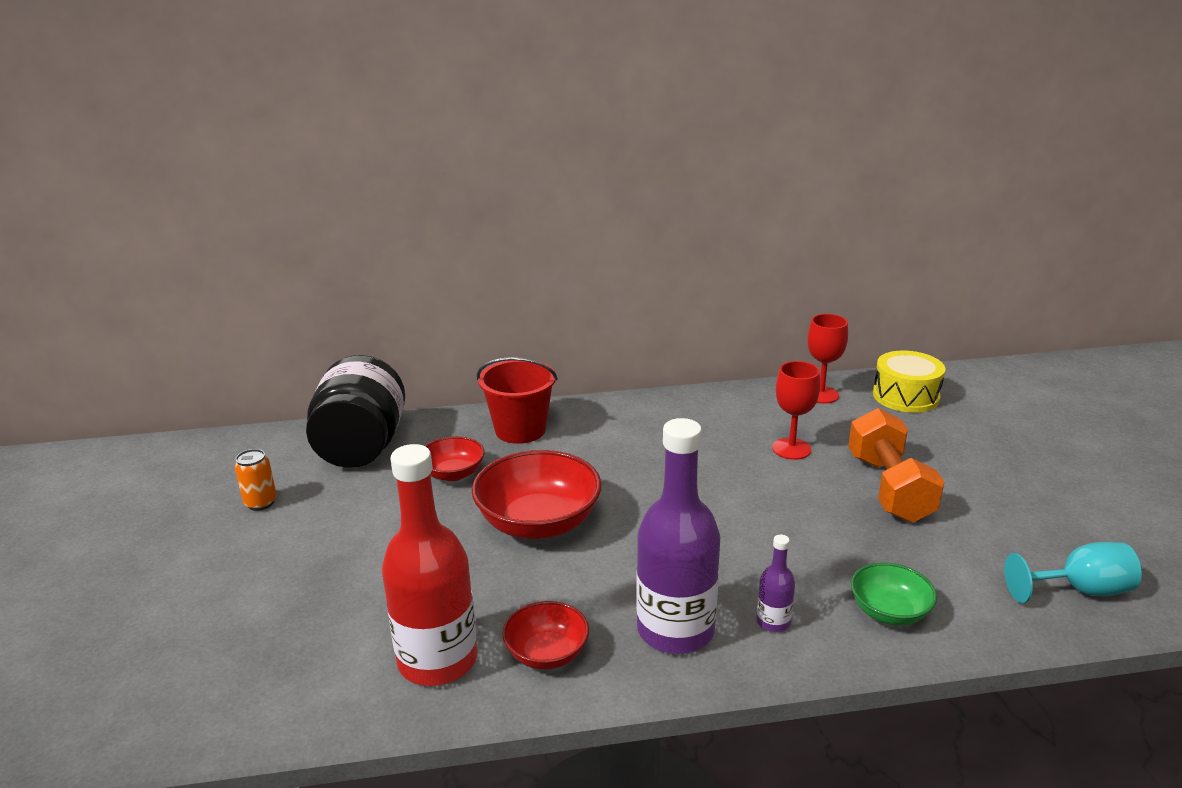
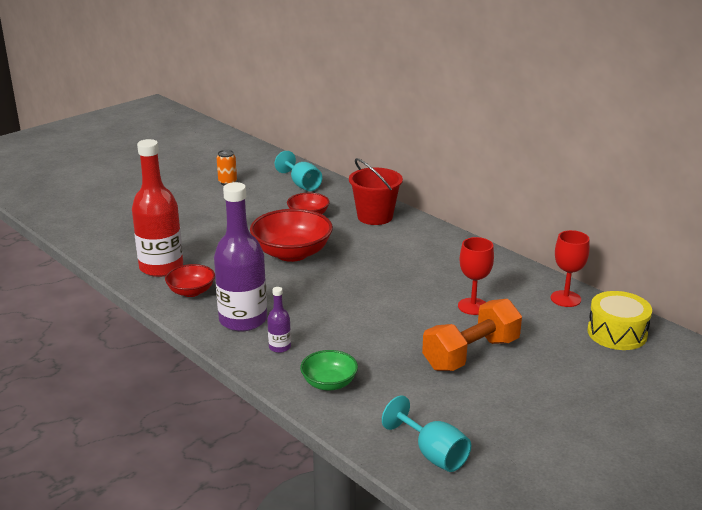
camera: 55 degrees right, 0 degrees up
(362, 447) = (302, 184): black jar -> turquoise goblet

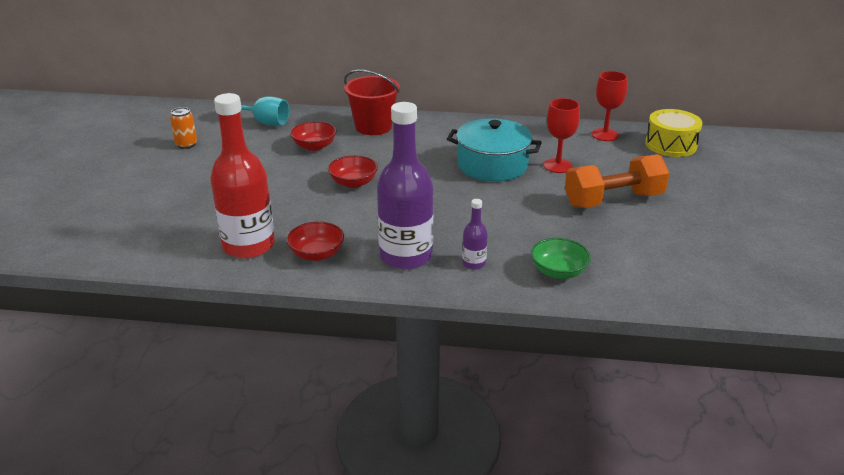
camera: 40 degrees left, 5 degrees up
(292, 253) = (353, 183): red bowl -> red bowl, size x0.56
(418, 283) = (492, 165): none -> turquoise pot
(432, 454) = (709, 284): turquoise goblet -> none
(471, 354) = (613, 200): orange dumbbell -> orange dumbbell turned 60 degrees clockwise

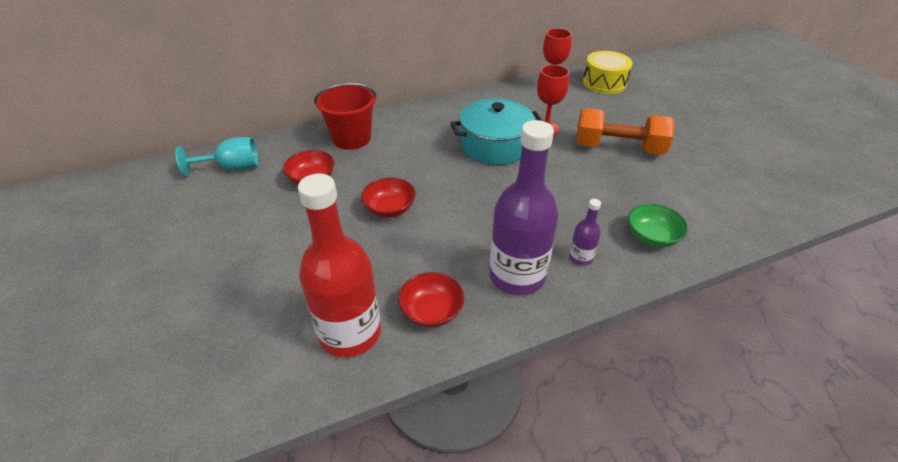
camera: 30 degrees left, 10 degrees up
(186, 145) = (162, 225): orange can -> none
(613, 200) = (618, 148): orange dumbbell -> orange dumbbell turned 60 degrees clockwise

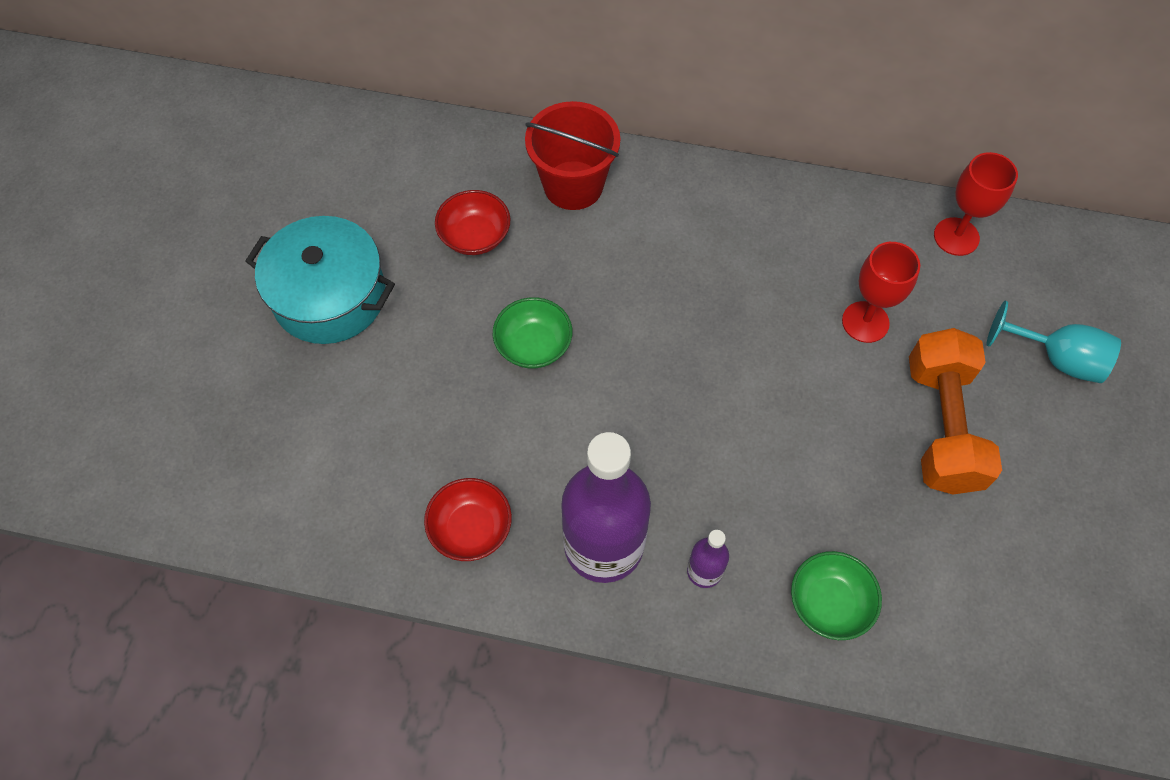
camera: 35 degrees right, 20 degrees up
(232, 168) = (394, 159): turquoise goblet -> turquoise goblet (1056, 358)
(350, 333) = (370, 499): red bottle -> none
(390, 209) = (533, 345): red bowl -> green bowl
(495, 145) = (759, 312): turquoise pot -> turquoise pot (330, 296)
(604, 83) = (1062, 274): yellow drum -> none
(618, 148) = (941, 425): orange dumbbell -> orange dumbbell turned 45 degrees clockwise

